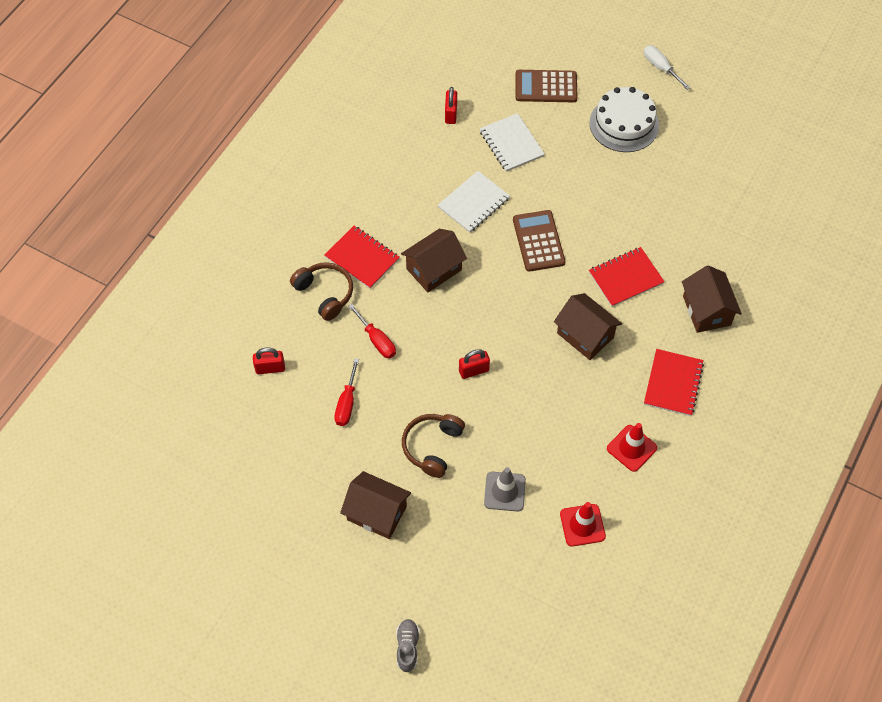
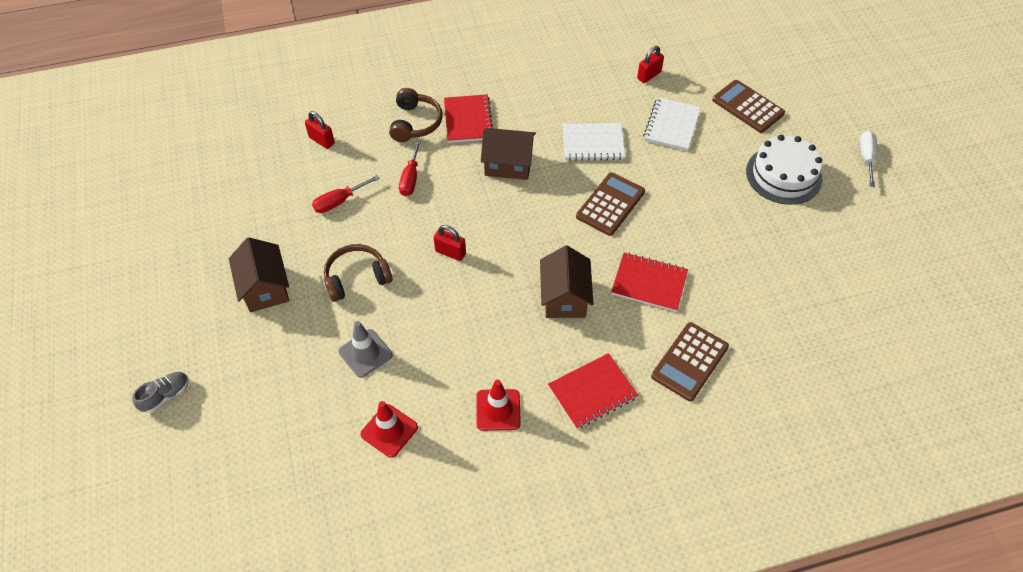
camera: 45 degrees right, 5 degrees down
(706, 310) = (689, 362): brown house -> brown calculator

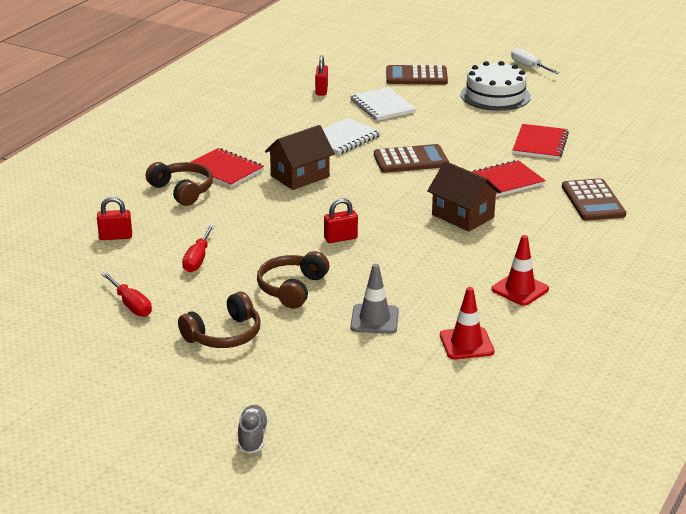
camera: 45 degrees left, 25 degrees down
(265, 288) = (224, 335): brown house -> brown headphones
(410, 178) = (235, 219): red screwdriver -> red screwdriver (131, 305)
(592, 392) = (562, 246): red notebook -> red notebook (540, 144)
(610, 204) = (410, 160): brown calculator -> brown calculator turned 90 degrees clockwise

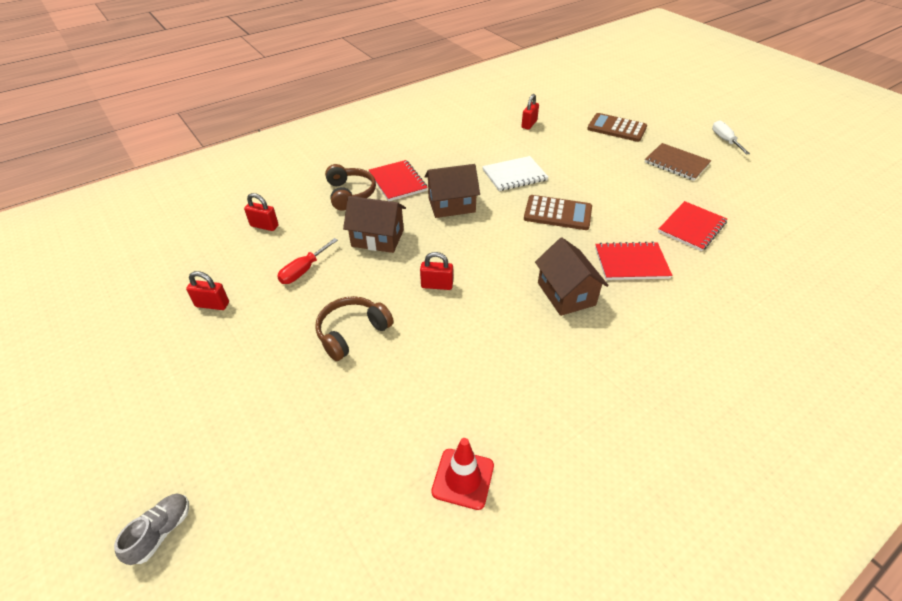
camera: 25 degrees right, 15 degrees up
(131, 305) = (212, 304): red screwdriver -> red padlock
(224, 335) = (252, 370): brown headphones -> none
(248, 218) = (377, 238): none -> brown house
(374, 319) = (396, 403): grey traffic cone -> none
(382, 106) = (569, 151): white notebook -> none
(495, 95) = (676, 163): white cake -> brown notebook
(520, 289) = (567, 416): red traffic cone -> none
(593, 201) = (712, 315): brown calculator -> none

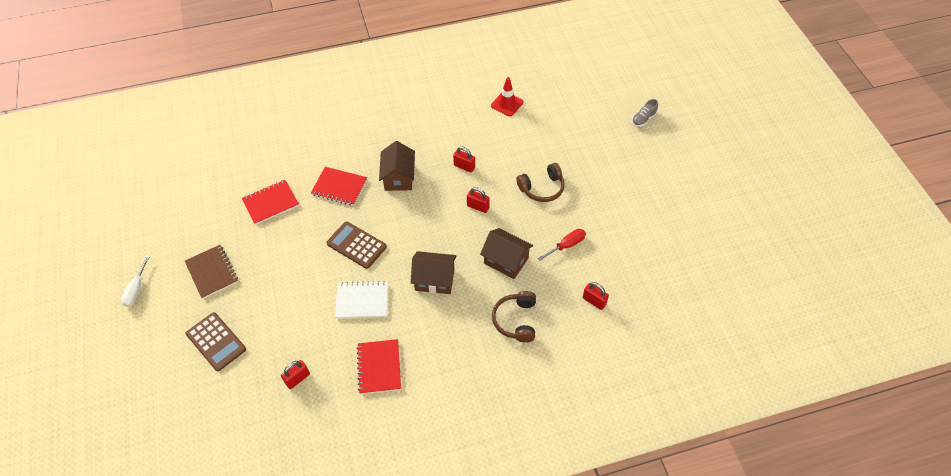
camera: 160 degrees left, 10 degrees up
(212, 304) = (631, 234): red padlock -> red padlock (464, 166)
(397, 182) = (469, 324): red notebook -> red notebook (379, 367)

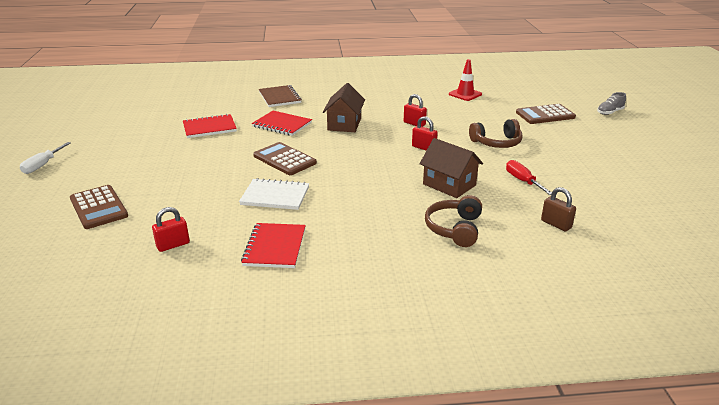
camera: 10 degrees right, 25 degrees down
(212, 272) = (125, 162): brown notebook -> brown notebook (279, 97)
(434, 280) = (363, 190): brown house -> none
(567, 245) = (522, 181): red screwdriver -> red screwdriver turned 90 degrees counterclockwise
(584, 133) = (545, 115): none -> brown calculator
(594, 301) = (556, 224): red padlock -> brown padlock

